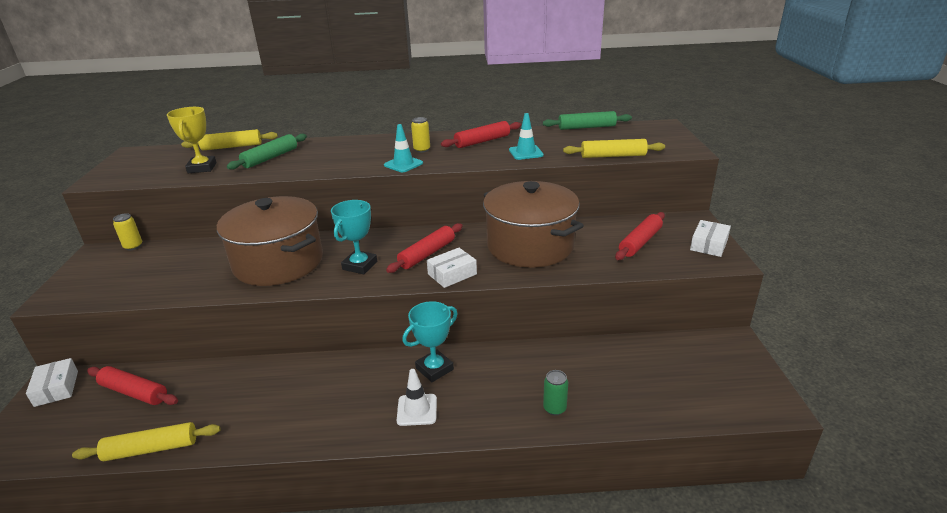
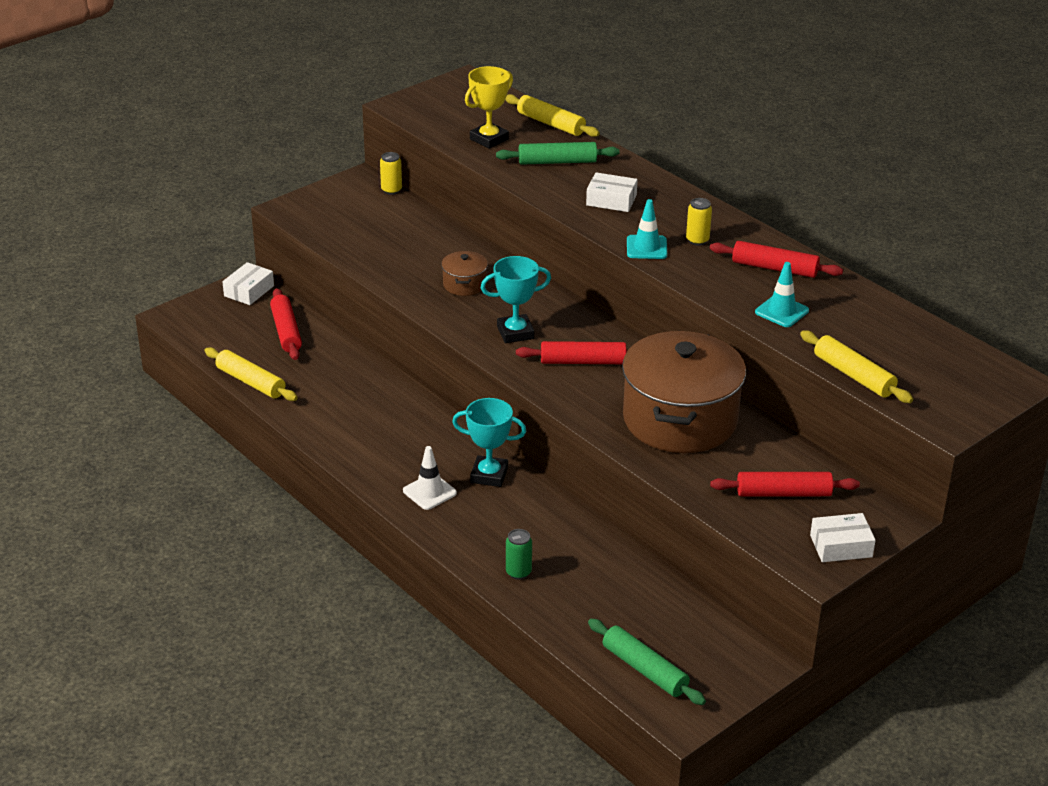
camera: 50 degrees right, 5 degrees up
(279, 262) = (464, 284): brown pot -> brown pot, size x0.42
(452, 274) = (567, 394): white box -> white box (611, 200)
(586, 127) = (924, 324): green rolling pin -> green rolling pin (645, 669)

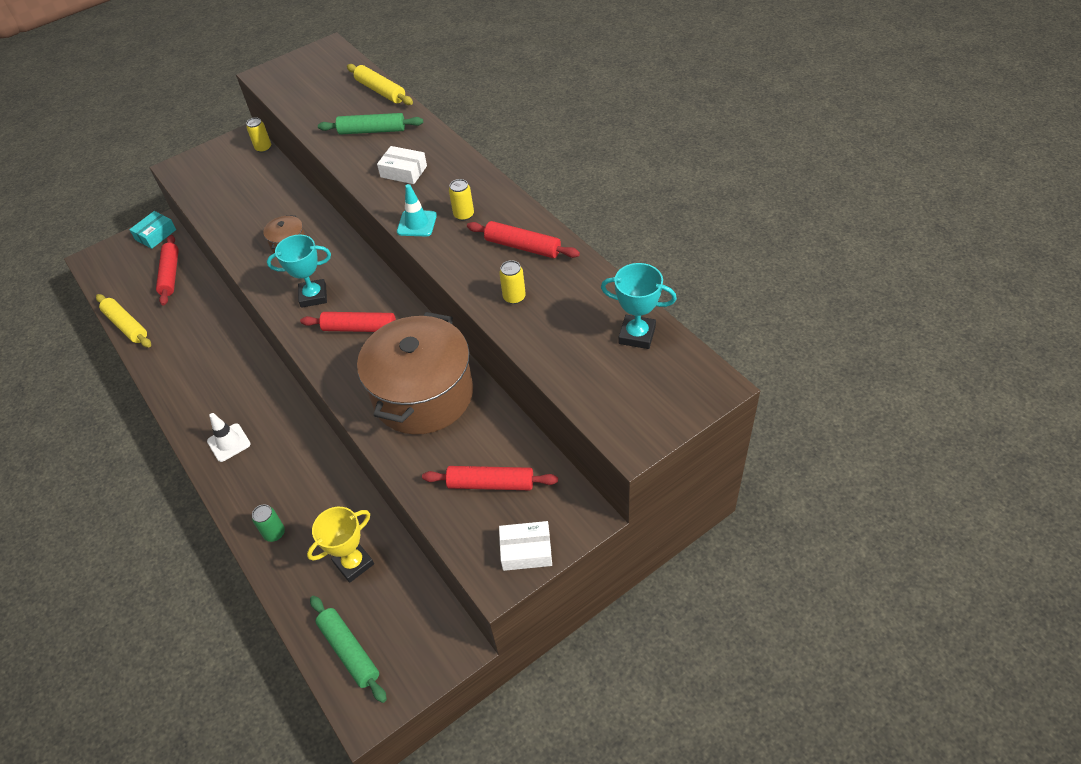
camera: 10 degrees right, 15 degrees up
(249, 291) = (156, 235): white box -> turquoise box
(489, 139) = (324, 108): yellow trophy -> yellow trophy (353, 563)
(489, 475) = (282, 425): turquoise trophy -> turquoise trophy (637, 335)
(781, 311) = (514, 297): turquoise traffic cone -> yellow can
(854, 375) = (559, 376): yellow rolling pin -> none

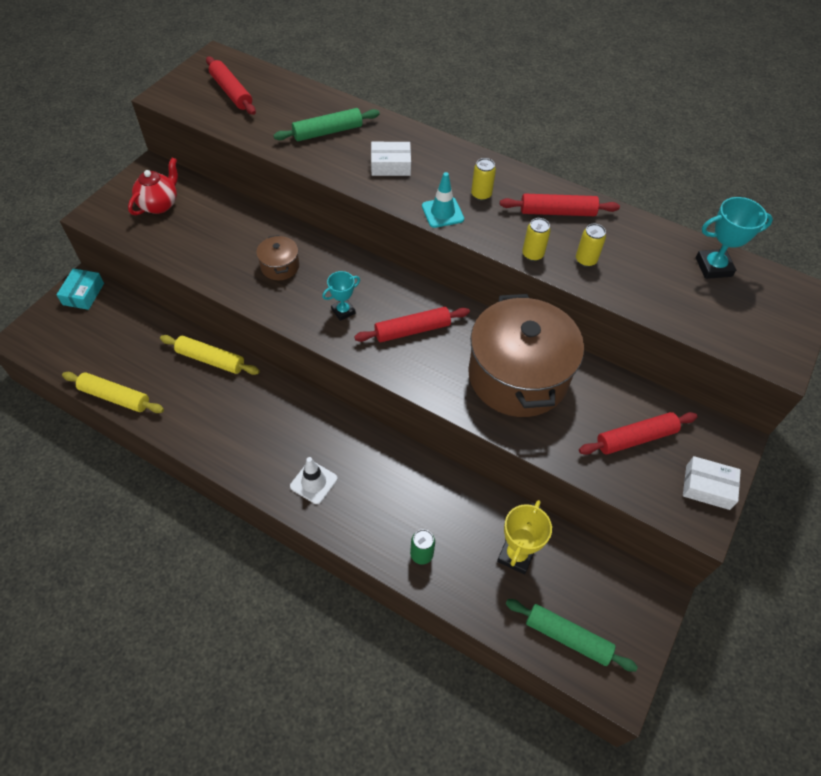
camera: 30 degrees left, 5 degrees up
(170, 274) = (130, 331): red rolling pin -> red rolling pin (231, 92)
(230, 169) = (159, 204): none -> red teapot
(263, 148) = (181, 175): yellow can -> yellow can (532, 254)
(313, 296) = (343, 311): turquoise trophy -> turquoise trophy, size x0.66
(380, 91) = (306, 91): yellow rolling pin -> yellow rolling pin (211, 360)
(526, 551) = (707, 487): white box -> white box turned 45 degrees clockwise

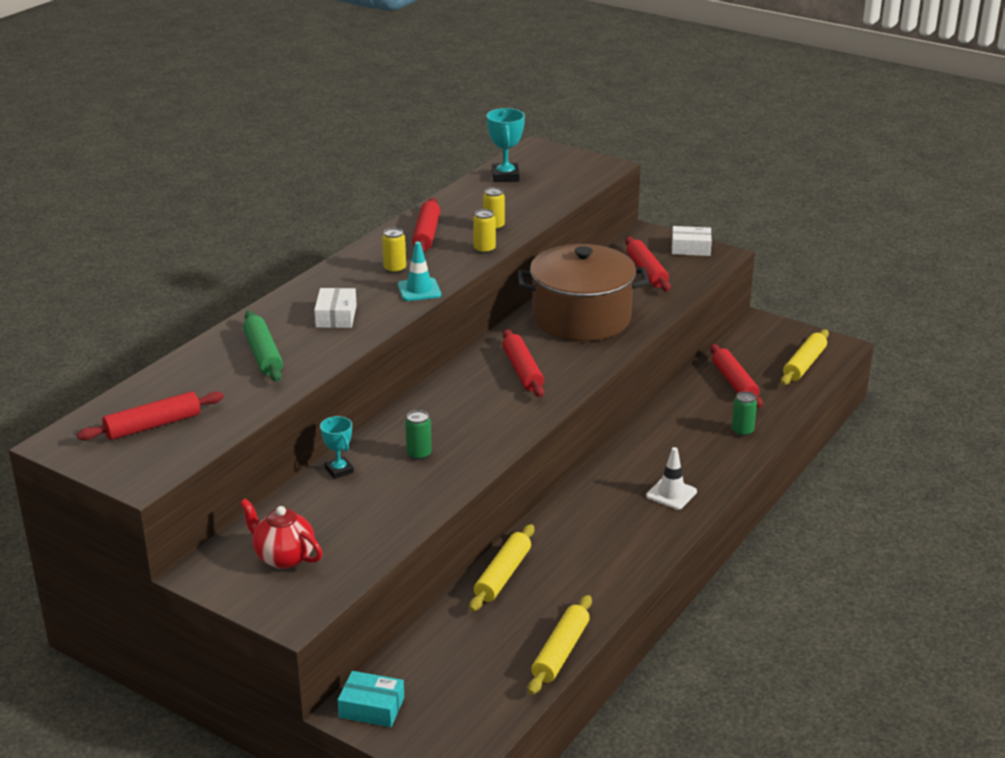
camera: 85 degrees left, 25 degrees down
(280, 266) = (419, 454): brown pot -> green can
(343, 311) = (493, 411): turquoise trophy -> turquoise trophy (339, 470)
(516, 555) = (734, 383): yellow trophy -> red rolling pin
(567, 637) = (804, 364): green rolling pin -> yellow rolling pin
(707, 487) = (690, 248): white box -> white box turned 75 degrees clockwise

